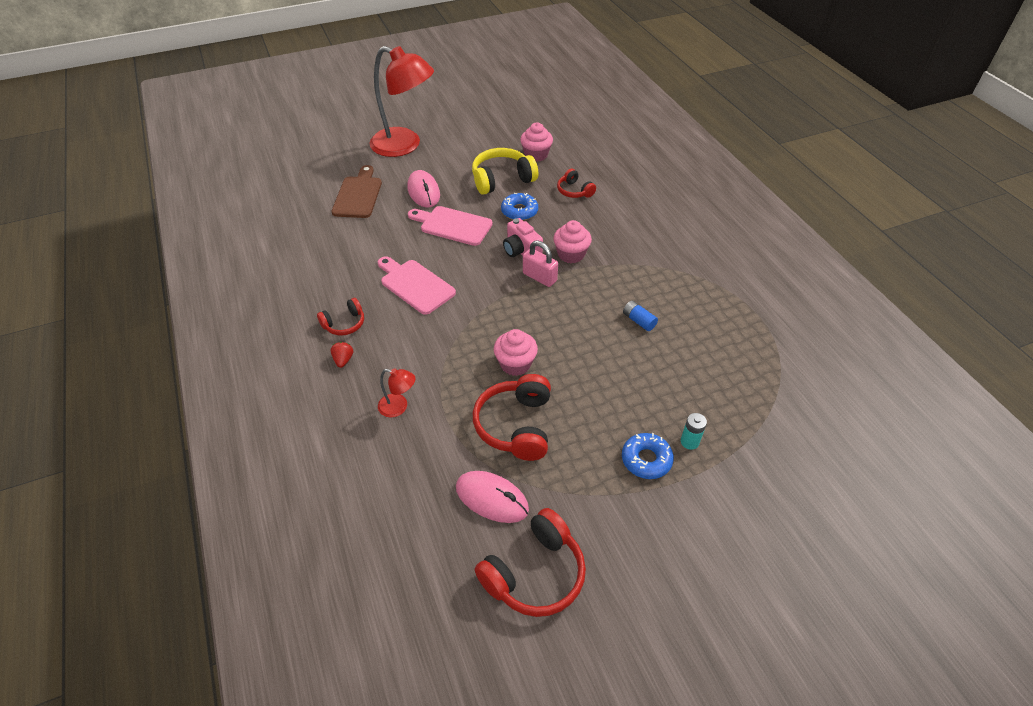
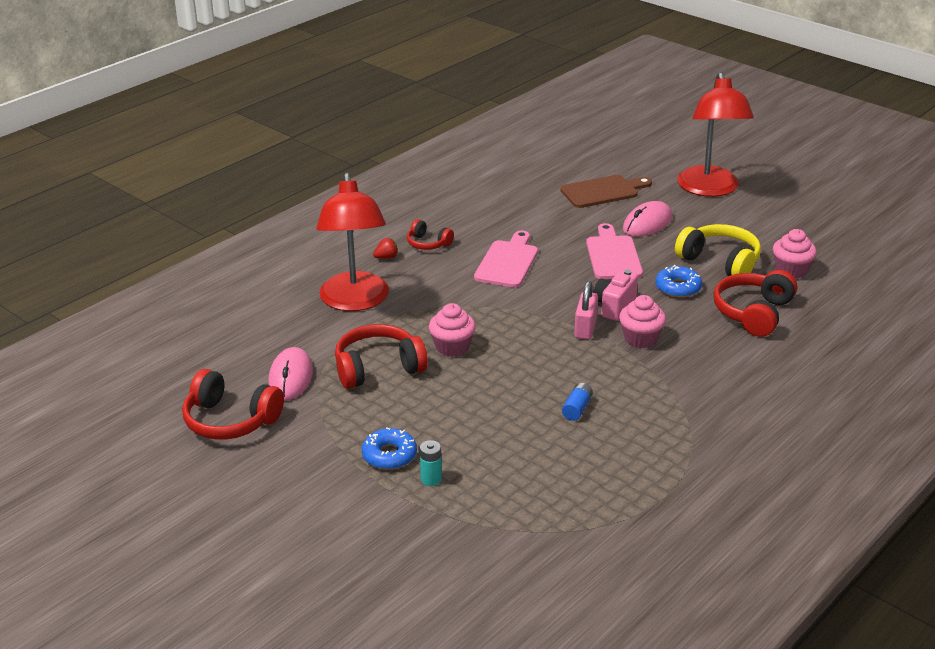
camera: 65 degrees right, 15 degrees down
(399, 407) = (355, 301): red lamp -> red lamp, size x2.43
(574, 191) = (753, 313): red headphones -> red headphones, size x1.75

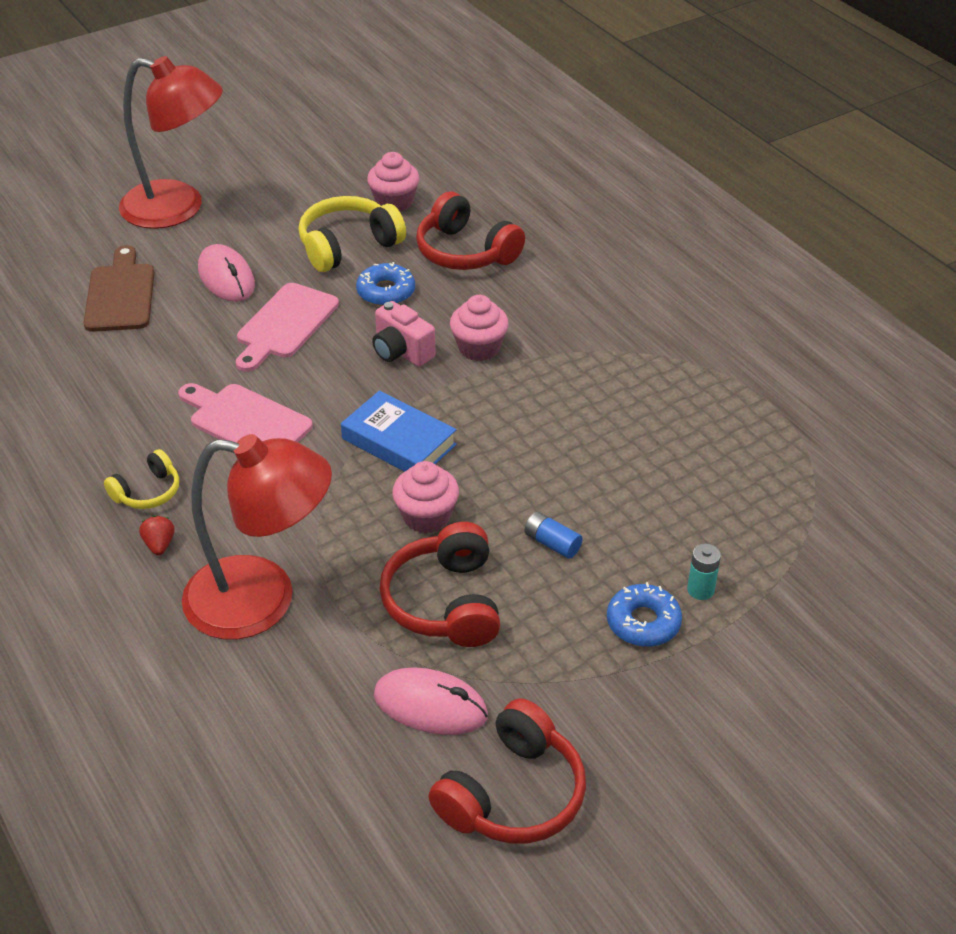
camera: 75 degrees left, 10 degrees up
(428, 243) = (147, 492): red headphones -> yellow headphones
(519, 323) = (399, 441): none -> blue book
(577, 408) = (598, 432): blue battery -> blue battery (552, 543)
(585, 328) = (437, 387): pink padlock -> none
(613, 255) = (285, 325): pink cutting board -> pink cutting board turned 75 degrees counterclockwise

